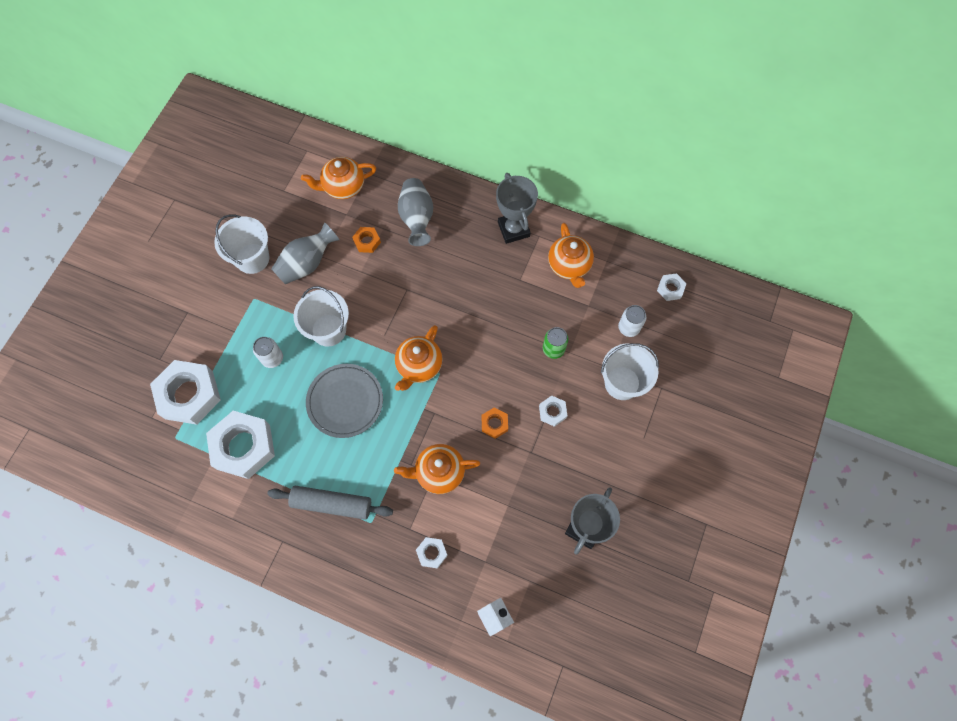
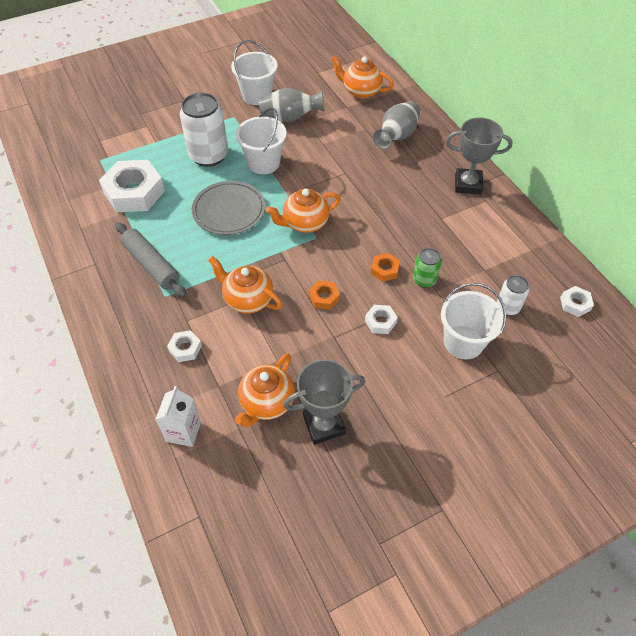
camera: 40 degrees right, 15 degrees down
(189, 395) = (135, 143): white nut -> none
(272, 358) = (208, 155): white can -> white can, size x1.92
(367, 241) = (345, 129): orange nut -> orange nut (384, 270)
(513, 229) = (468, 184): grey trophy -> grey trophy turned 75 degrees clockwise
(569, 266) = (493, 234): orange teapot -> orange teapot (266, 402)

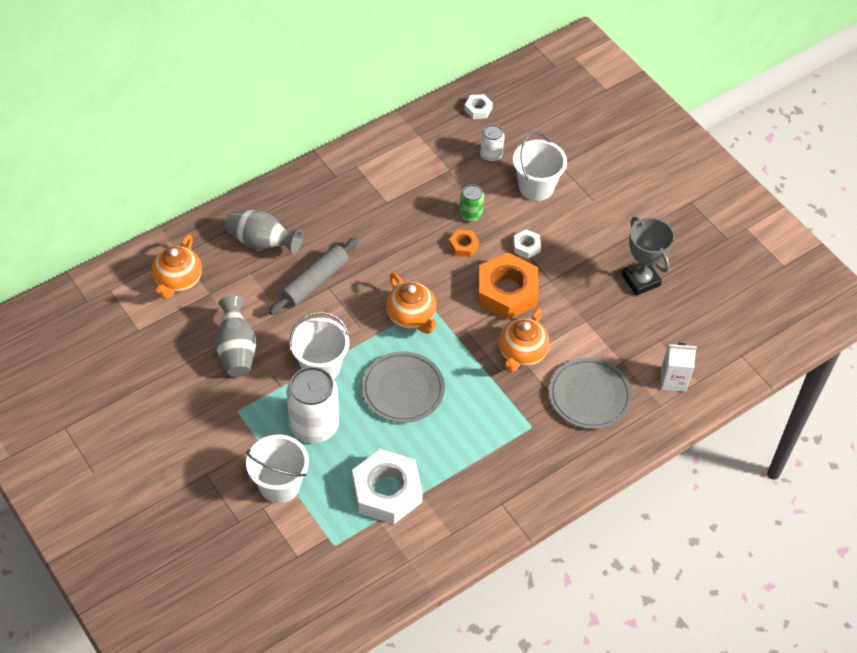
camera: 100 degrees left, 0 degrees up
(151, 265) = (493, 448): grey rolling pin -> grey rolling pin (315, 282)
(185, 348) = (589, 396): white nut -> grey plate
(257, 96) = (192, 391): white bucket -> white bucket (279, 485)
(266, 402) = (630, 323): orange teapot -> none
(324, 297) = (507, 291): orange nut -> orange nut, size x2.20
(468, 184) = (334, 180): grey trophy -> none

